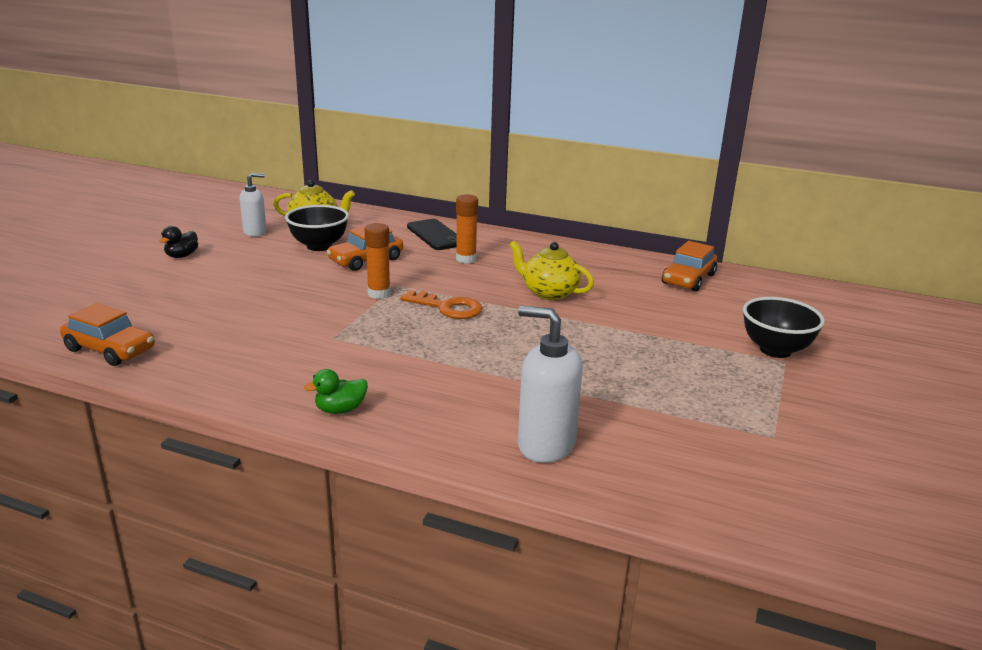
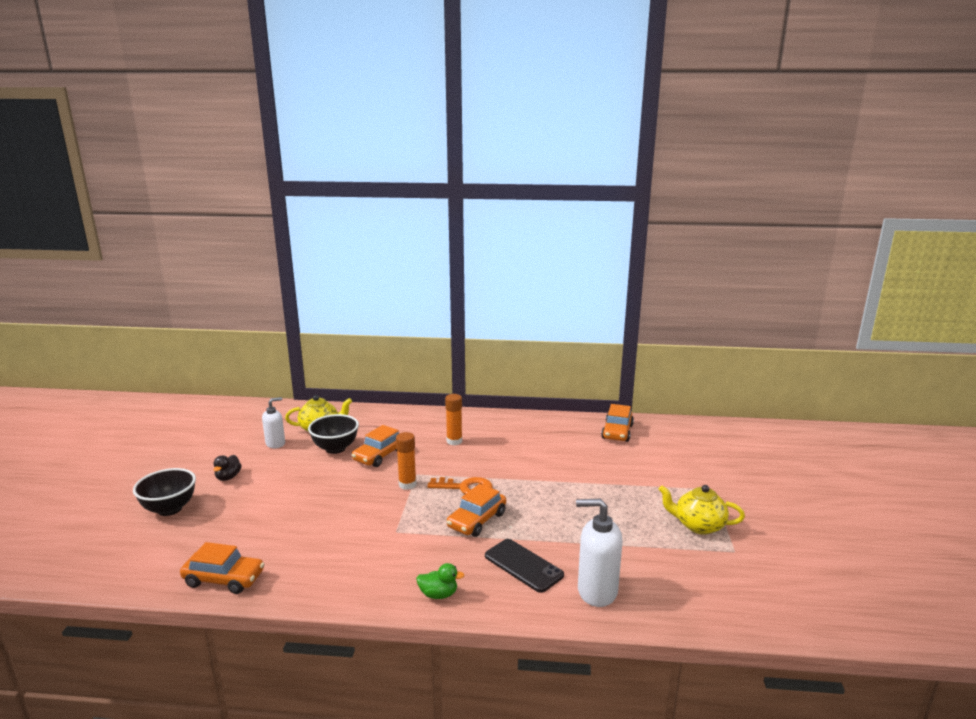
camera: 15 degrees left, 5 degrees down
(340, 410) = (438, 594): green duck -> green duck turned 135 degrees counterclockwise
(435, 235) = (419, 423): black phone -> black phone (523, 565)
(439, 343) = (477, 520): none -> orange car
(549, 292) = (530, 461): yellow teapot -> yellow teapot (698, 525)
(775, 350) = (701, 481): black bowl -> black bowl (170, 509)

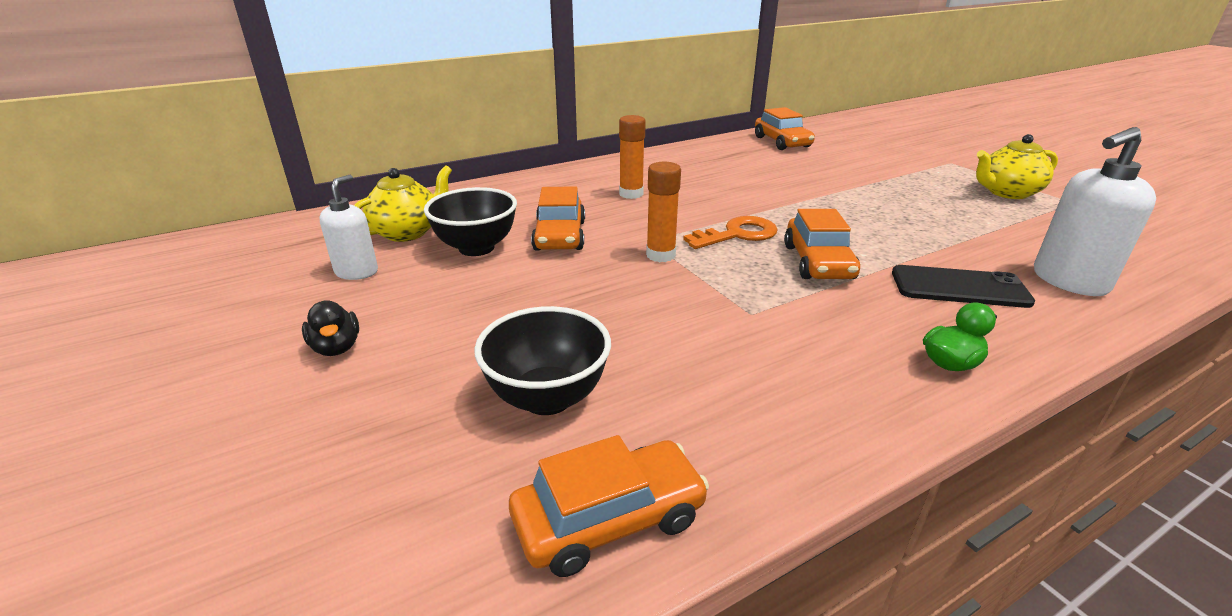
camera: 35 degrees left, 10 degrees up
(170, 509) = (276, 451): black bowl -> black bowl (547, 398)

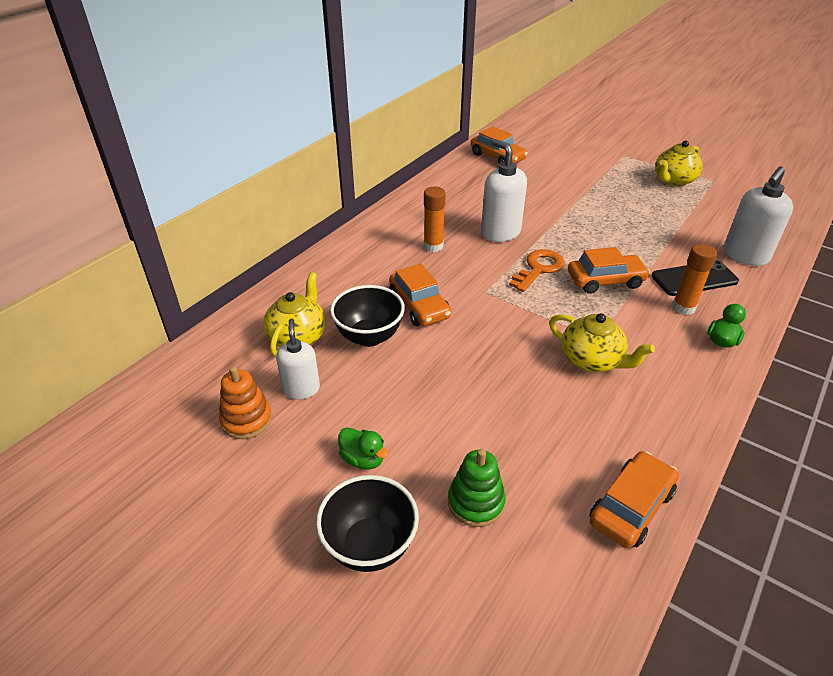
camera: 25 degrees left, 10 degrees up
(276, 282) = (246, 420): none -> orange stacking toy
(336, 347) = (363, 459): black duck -> green duck
(404, 433) = (476, 502): none -> green stacking toy
(547, 398) = (534, 445): black bowl -> black bowl (370, 545)
(660, 255) = (504, 304): orange glue stick -> orange glue stick (683, 307)
(720, 333) = (592, 360): none -> yellow teapot
(721, 197) = (500, 232): none -> white soap dispenser
(818, 262) = (605, 280): orange car -> orange car turned 75 degrees counterclockwise

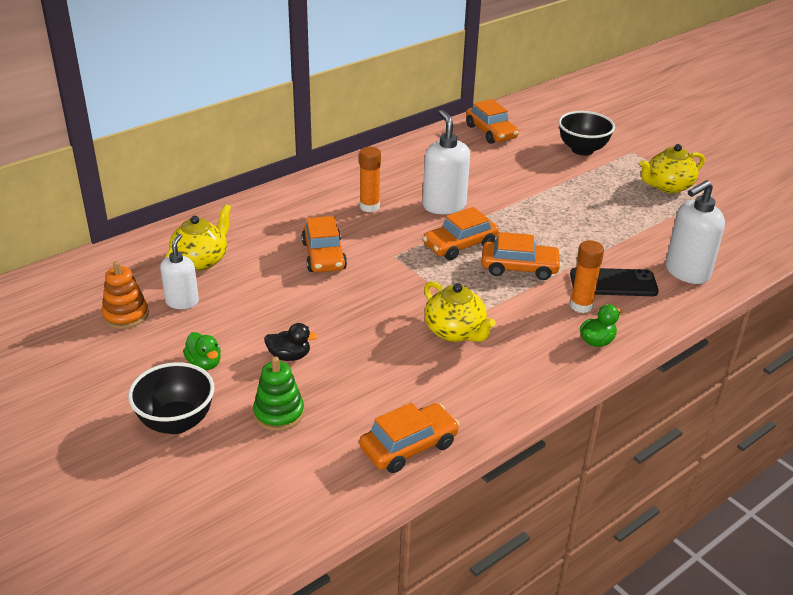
camera: 15 degrees right, 5 degrees down
(369, 336) = (263, 272): black bowl -> black bowl (582, 150)
(448, 428) = (289, 356): none -> black duck
(539, 269) = (460, 245): orange key -> orange car

